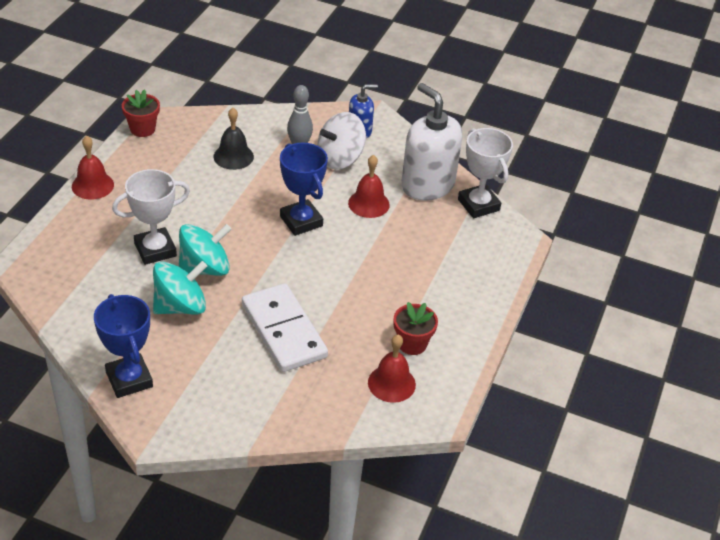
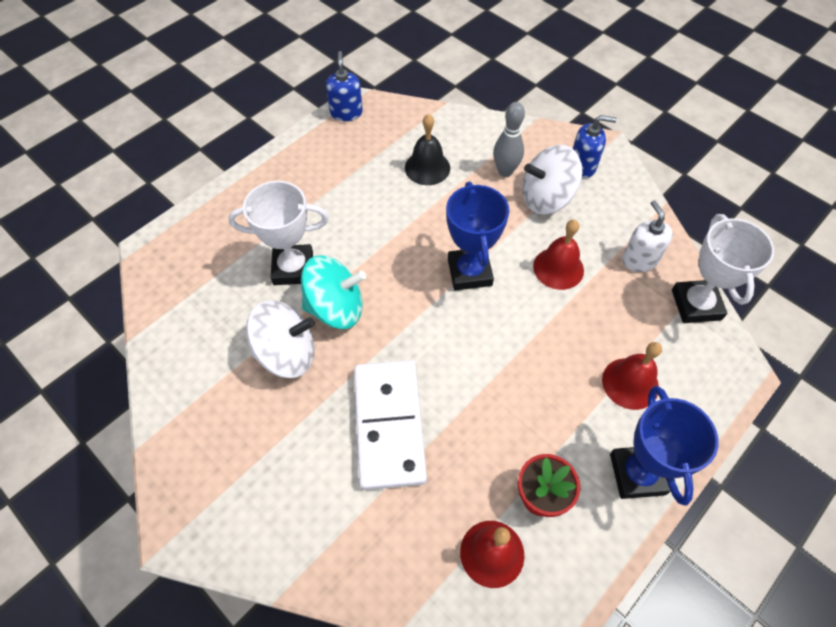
camera: 25 degrees right, 15 degrees up
(92, 185) = (266, 169): red bell -> red bell (630, 383)
(129, 379) = (186, 441): blue trophy -> blue trophy (637, 474)
(142, 129) = (346, 112): red flower pot -> blue soap dispenser
(180, 306) = (287, 353): turquoise spinning top -> white spinning top
(427, 185) = (639, 260): white soap dispenser -> white soap dispenser, size x0.53

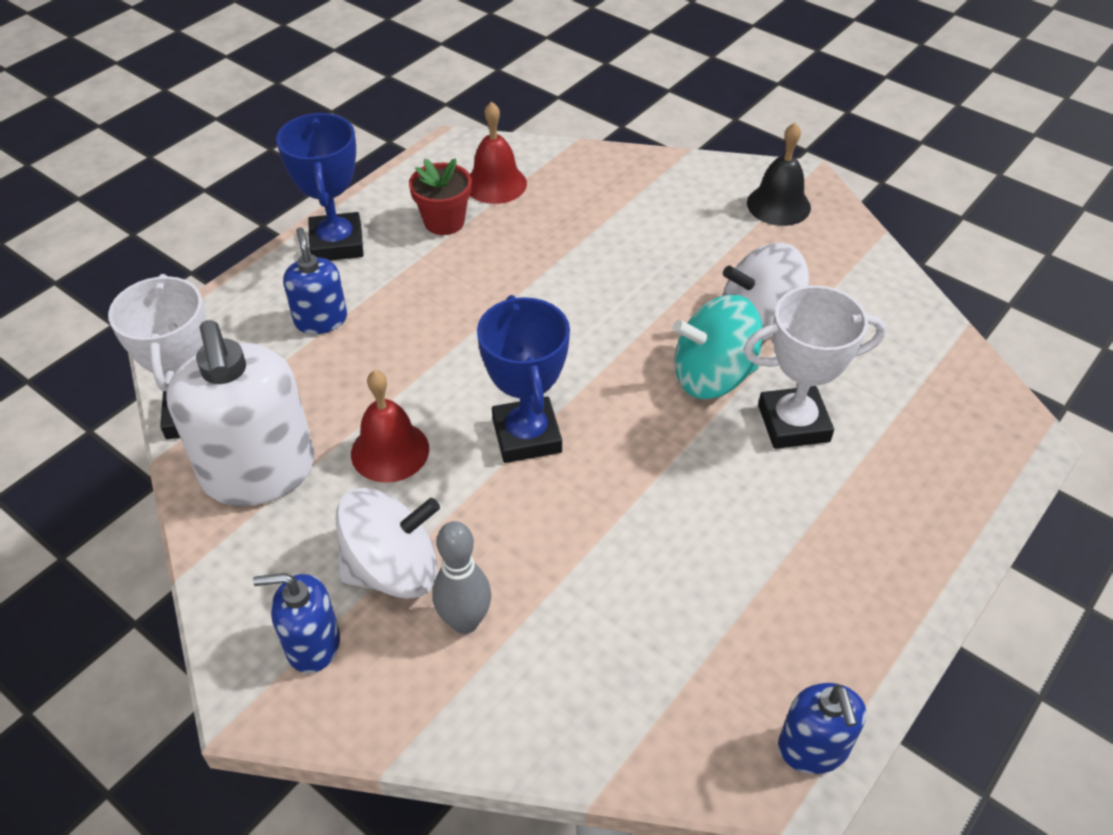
camera: 175 degrees right, 10 degrees down
(389, 425) = (613, 265): white domino -> none
(427, 167) = (615, 618): black bell -> black bell (778, 205)
(630, 383) = (321, 320): red bell -> blue soap dispenser
(639, 260) = (259, 472): white soap dispenser -> white soap dispenser, size x1.90

